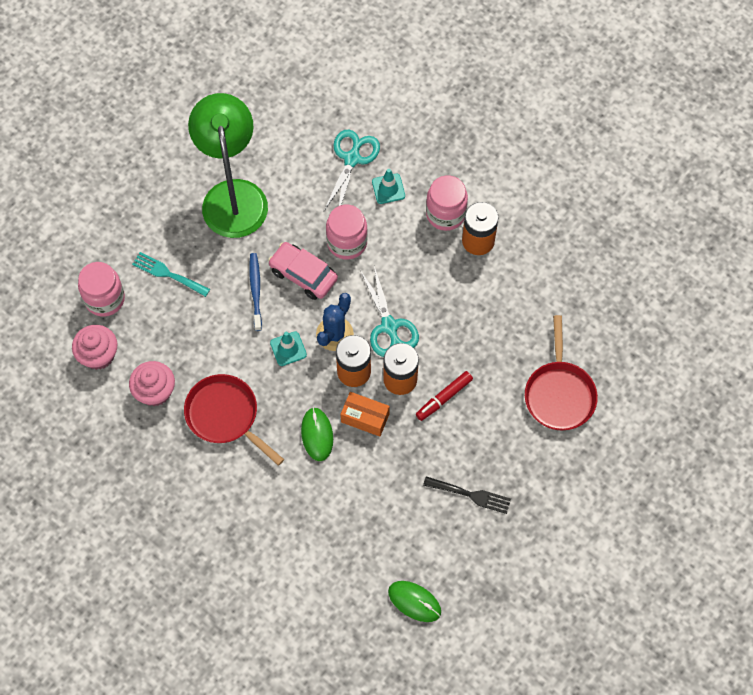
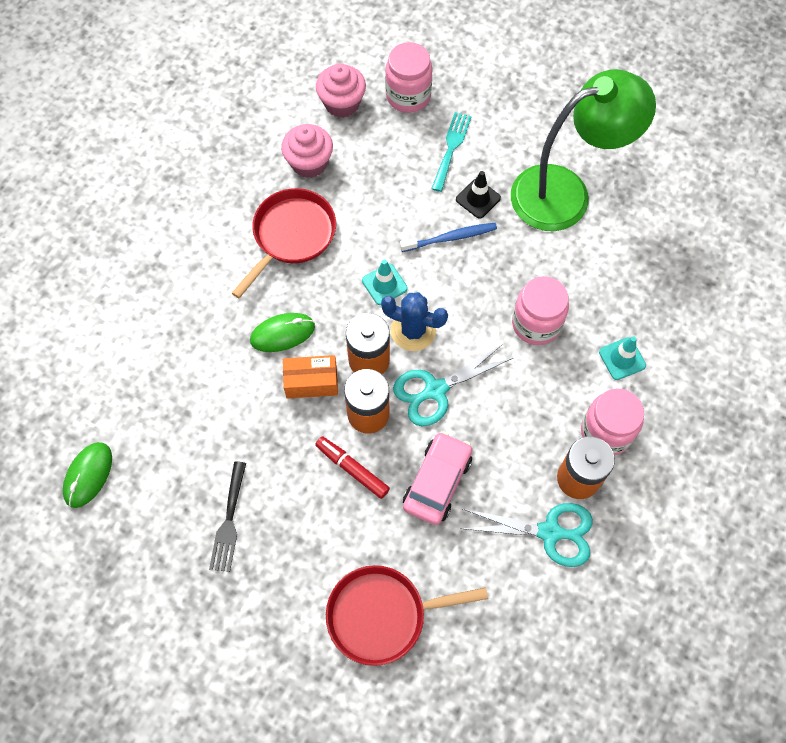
camera: 80 degrees right, 0 degrees up
(223, 262) = (478, 199): none -> black traffic cone
(303, 274) = (482, 284): pink car -> pink car (437, 482)
(352, 159) = (651, 310): turquoise scissors -> turquoise scissors (549, 532)
(365, 418) = (311, 382): orange box -> orange box turned 75 degrees clockwise

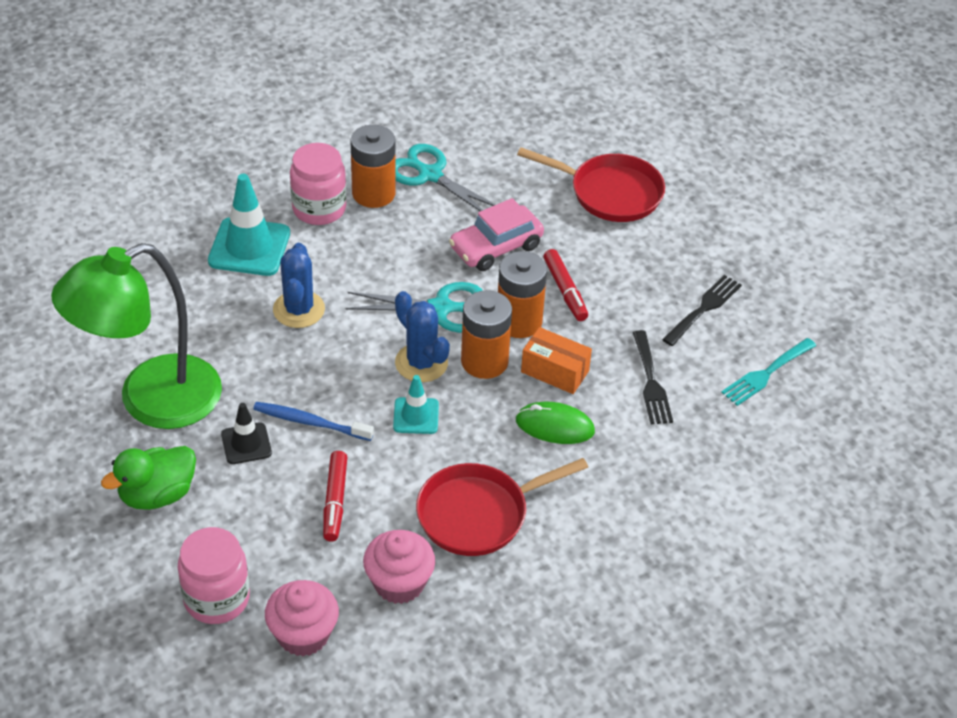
camera: 150 degrees left, 20 degrees down
(88, 475) = (823, 405): green mouse -> none
(233, 416) = (651, 382): none -> black fork
(389, 192) = (335, 501): none -> red marker
(451, 148) = (224, 511): turquoise fork -> turquoise fork (766, 374)
(500, 135) = (157, 495): none -> green duck
(536, 324) = (299, 309): pink jar -> blue cactus
(565, 193) = (151, 401): green lamp -> green lamp turned 45 degrees counterclockwise
(622, 359) = (249, 247): turquoise traffic cone -> turquoise traffic cone, size x1.74

